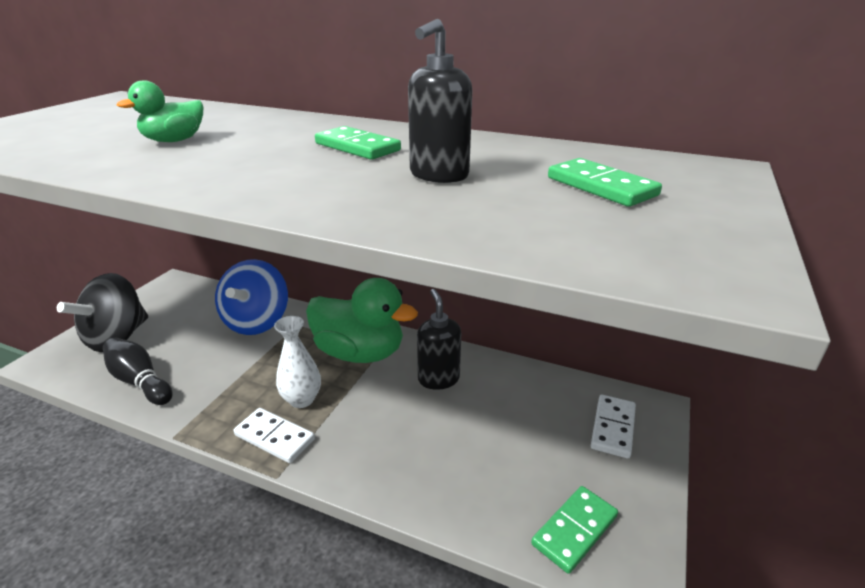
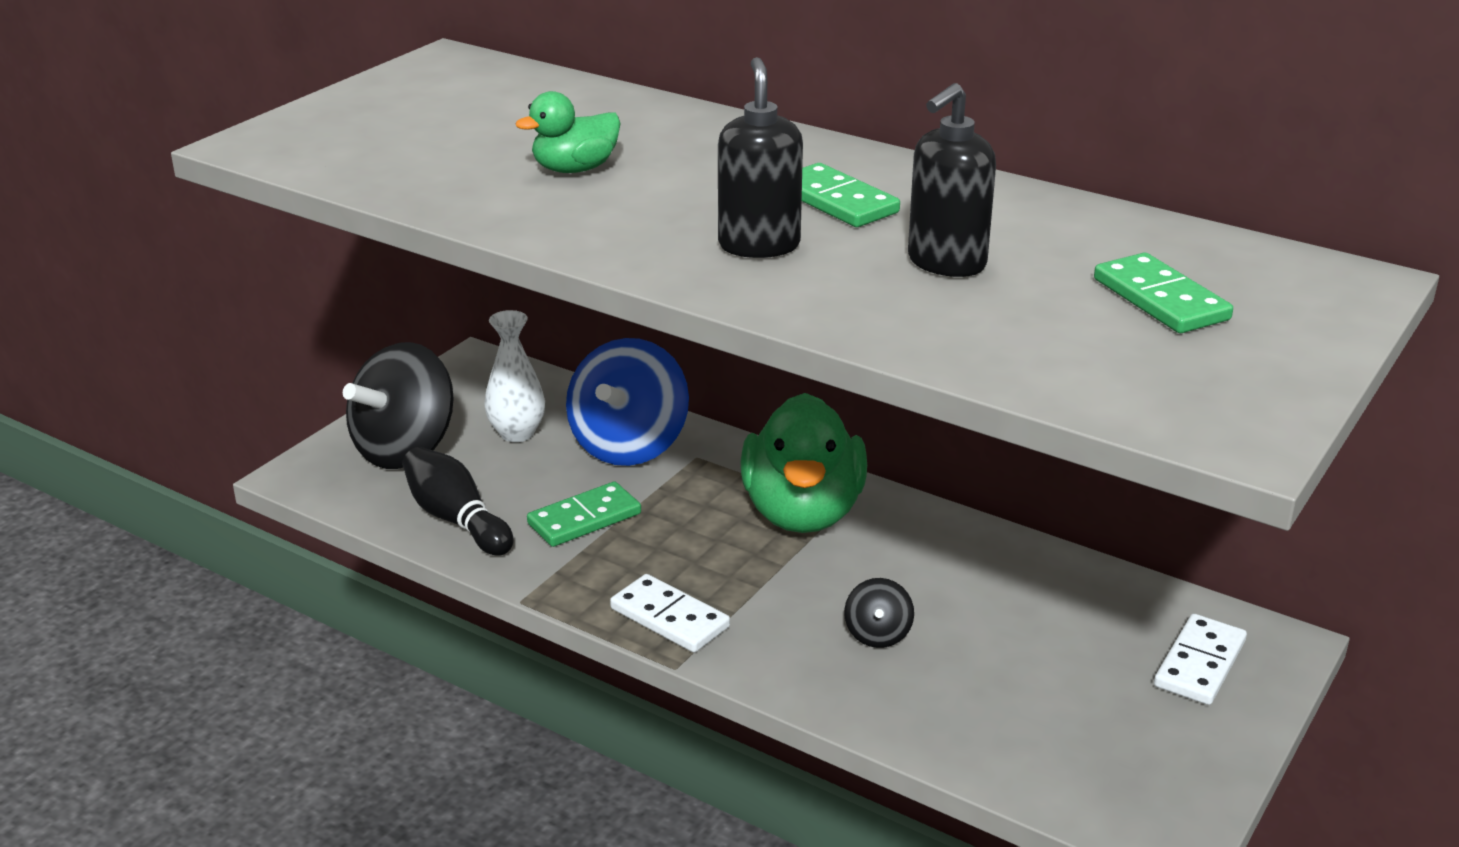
camera: 10 degrees right, 0 degrees up
(302, 399) = (708, 571): white vase -> white vase (517, 433)
(360, 353) = (802, 512): green duck -> green duck turned 60 degrees clockwise
(412, 432) = (877, 634): none -> black spinning top
(438, 379) = (929, 565): black soap dispenser -> black soap dispenser (759, 245)
(574, 530) = (1097, 777): green domino -> green domino (584, 518)

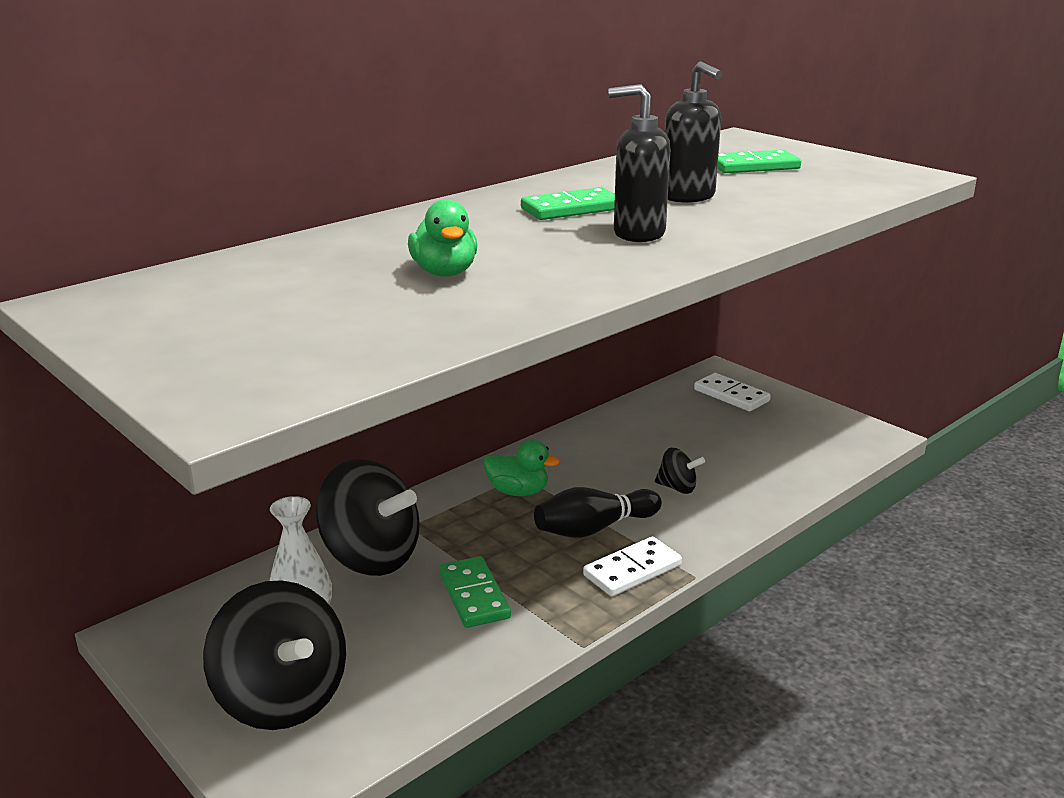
camera: 75 degrees left, 5 degrees down
(456, 519) = (435, 673): black bowling pin -> black bowling pin (594, 528)
(629, 445) = (371, 557): blue spinning top -> black spinning top
(802, 512) = (518, 491): green duck -> green duck, size x0.50

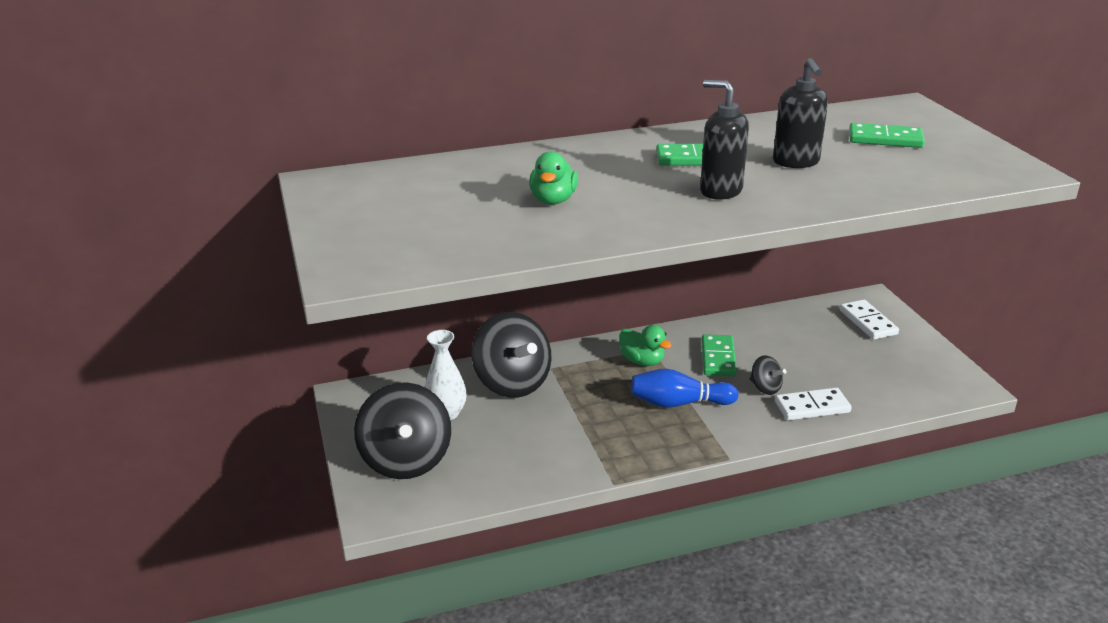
camera: 25 degrees right, 5 degrees up
(473, 595) = (563, 428): green domino -> green domino (718, 358)
(594, 528) = (679, 403): black bowling pin -> blue bowling pin
(632, 570) = (685, 441): white domino -> white domino (812, 407)

